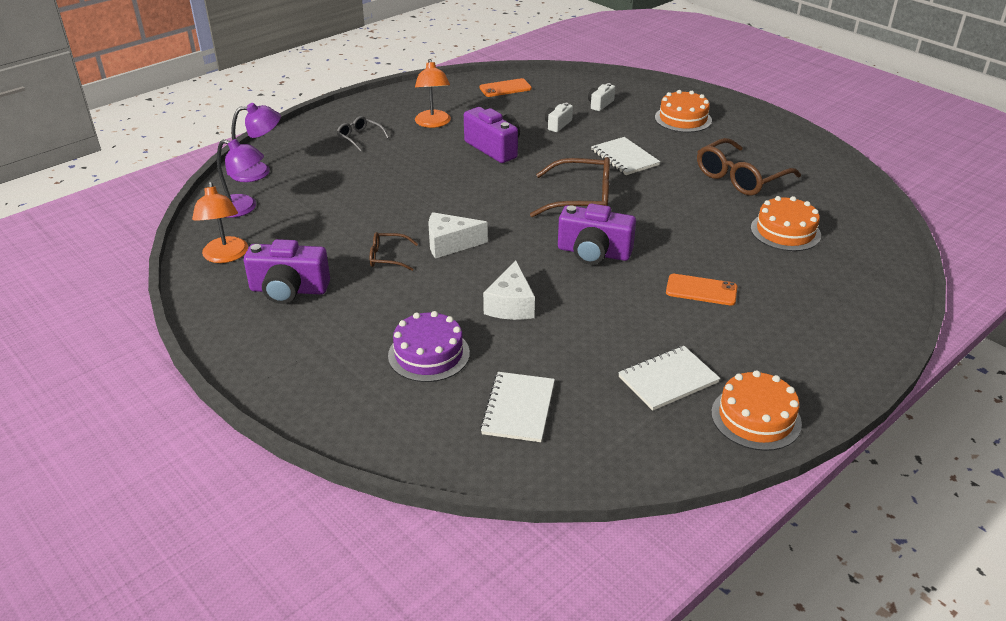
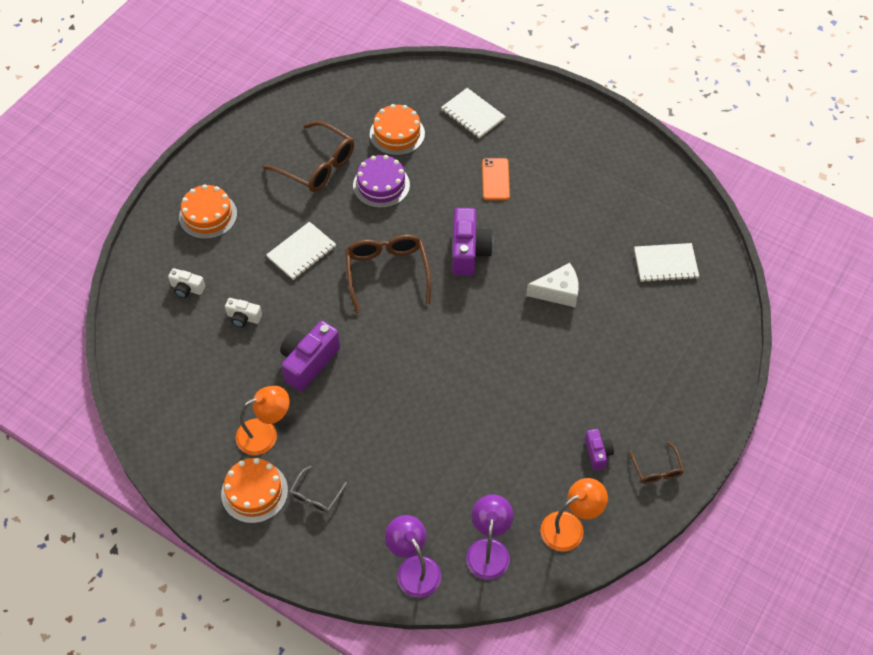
camera: 105 degrees left, 20 degrees up
(289, 290) = (597, 453): purple camera -> purple camera, size x0.54
(388, 257) = (526, 395): brown glasses -> brown glasses (657, 469)
(429, 354) = (634, 329): purple cake -> purple cake (381, 185)
(450, 244) = (490, 354): white cheese -> none
(505, 88) = (161, 385): orange phone -> none
(668, 379) = (603, 189): white notebook -> white notebook (473, 114)
(756, 418) = (620, 143): orange cake -> orange cake (254, 492)

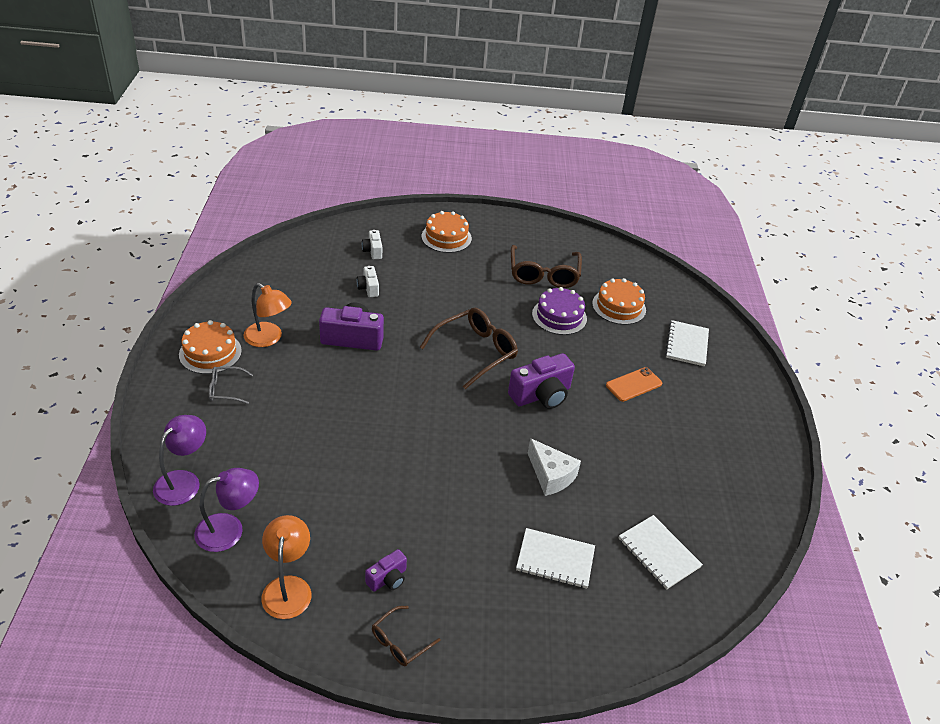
camera: 55 degrees right, 15 degrees down
(301, 252) = (454, 296): white notebook -> white notebook (555, 559)
(570, 526) = (288, 587): orange lamp -> orange lamp turned 120 degrees counterclockwise

